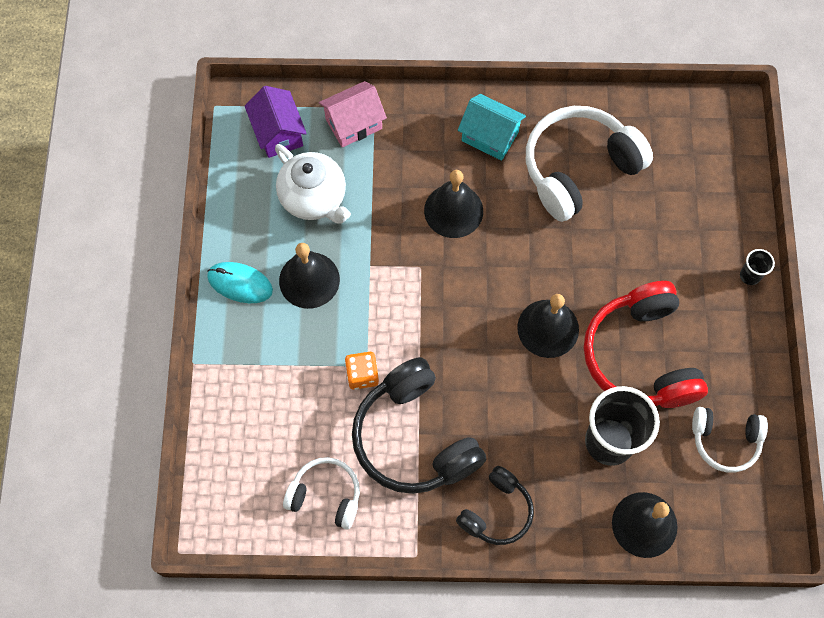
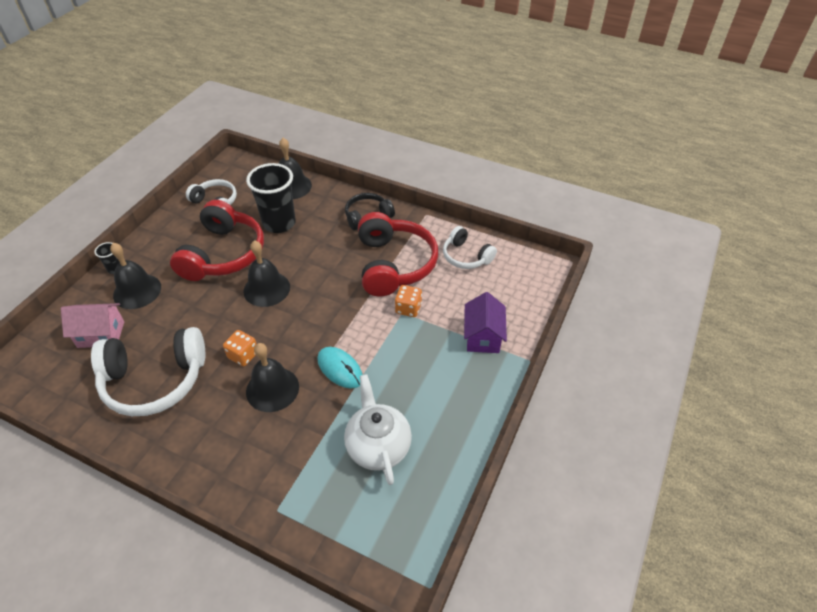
camera: 155 degrees left, 20 degrees down
(240, 284) = (472, 402): turquoise mouse -> turquoise mouse (340, 369)
(278, 133) = (379, 525): purple house -> purple house (483, 336)
(309, 280) = (415, 383): black bell -> black bell (137, 291)
(353, 124) = (305, 502): pink house -> pink house (101, 334)
(414, 438) = (394, 264): black headphones -> red headphones
(490, 136) = (199, 436): turquoise house -> none
(511, 233) = (243, 355): none -> orange dice

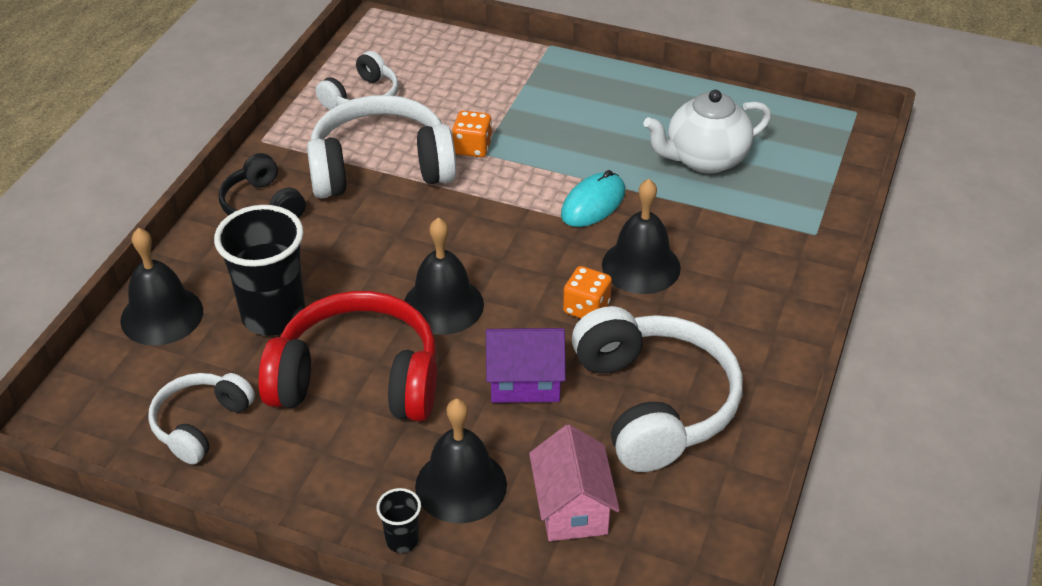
camera: 95 degrees left, 5 degrees down
(394, 264) = (381, 167): red headphones -> white headphones
(483, 336) = (516, 81): purple house -> purple house (525, 382)

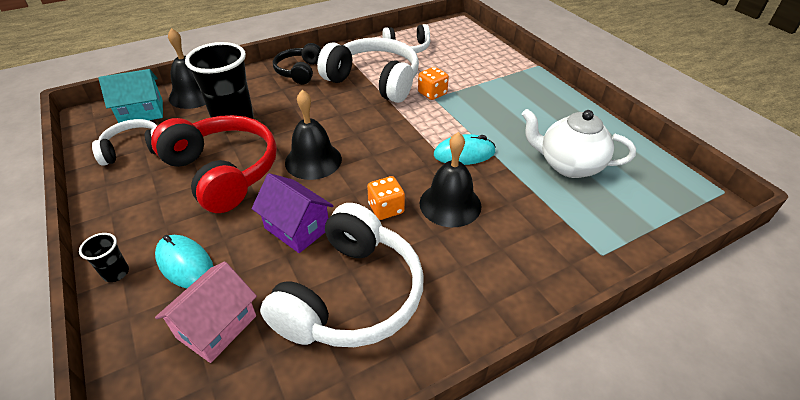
camera: 40 degrees right, 0 degrees up
(126, 379) = (141, 113): none -> turquoise house
(461, 485) = (185, 264): black bell -> turquoise mouse

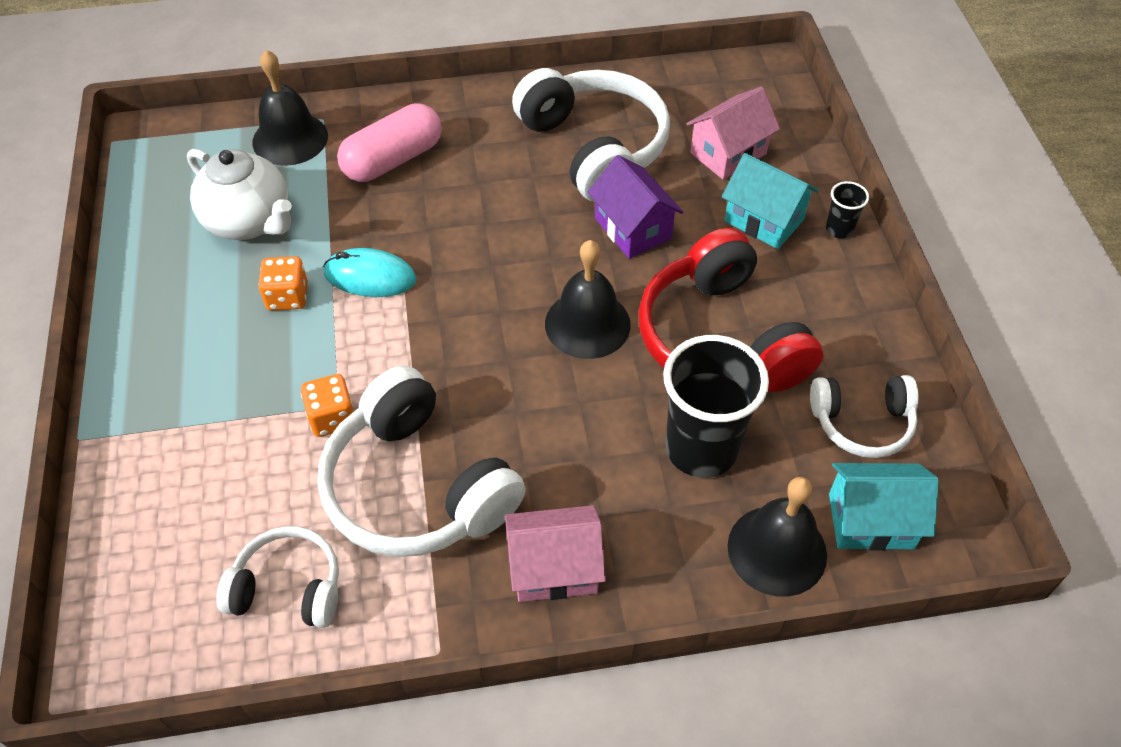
camera: 160 degrees left, 10 degrees up
(185, 264) = (764, 220): turquoise mouse -> turquoise house
(299, 71) = (554, 568): black headphones -> pink house
(351, 295) = (594, 147): white headphones -> white headphones turned 105 degrees clockwise
(386, 208) = (518, 225): orange dice -> orange dice (288, 297)
(450, 204) = (439, 211): black bell -> black bell (290, 139)
(514, 234) = (393, 160): none -> pink capsule

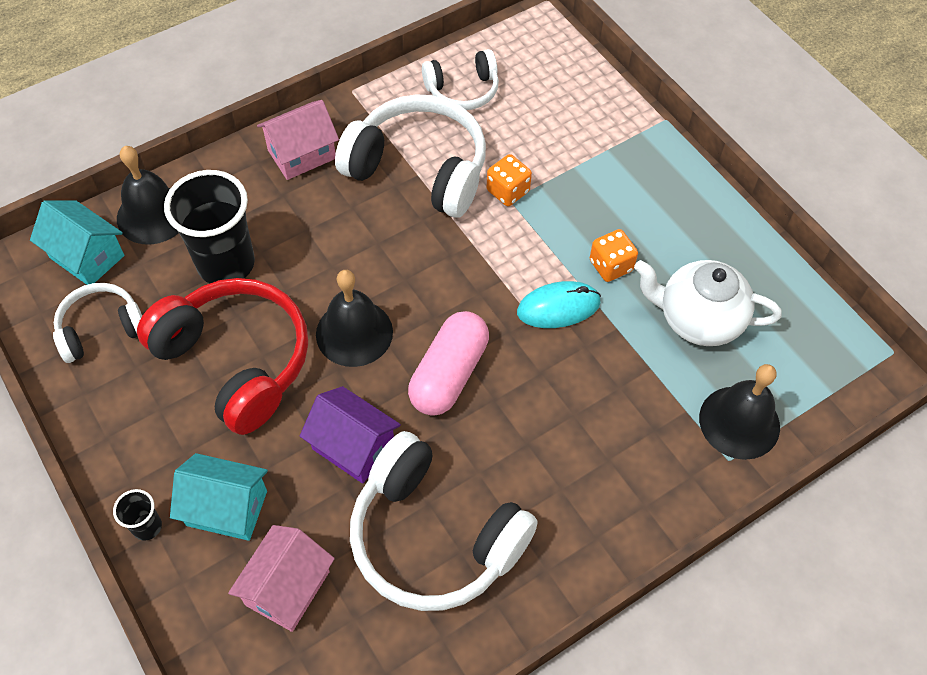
camera: 155 degrees right, 5 degrees up
(393, 160) = (624, 437): pink capsule -> pink capsule (449, 374)
(871, 521) = (87, 257): turquoise house -> turquoise house turned 60 degrees clockwise

